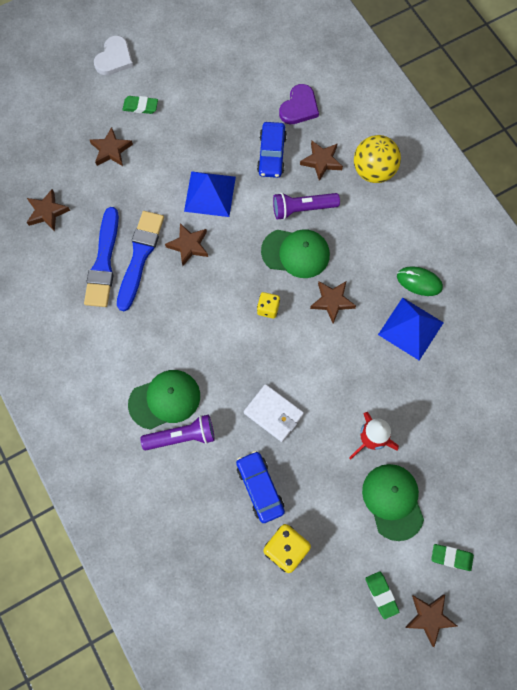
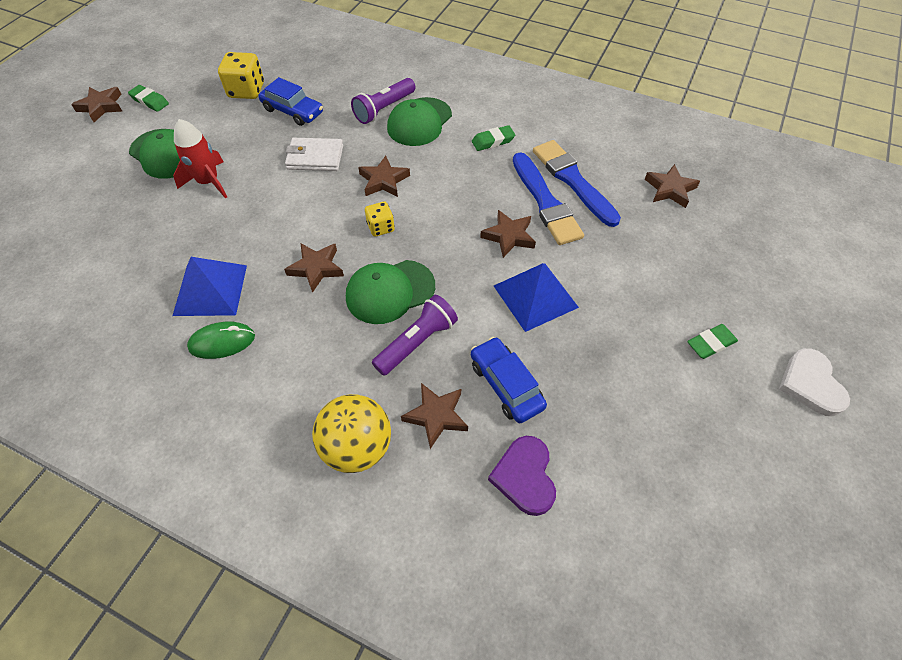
camera: 145 degrees right, 15 degrees down
(111, 150) = (683, 277): brown star -> brown star (383, 181)
(451, 557) = (93, 145): green eraser -> green eraser (493, 141)

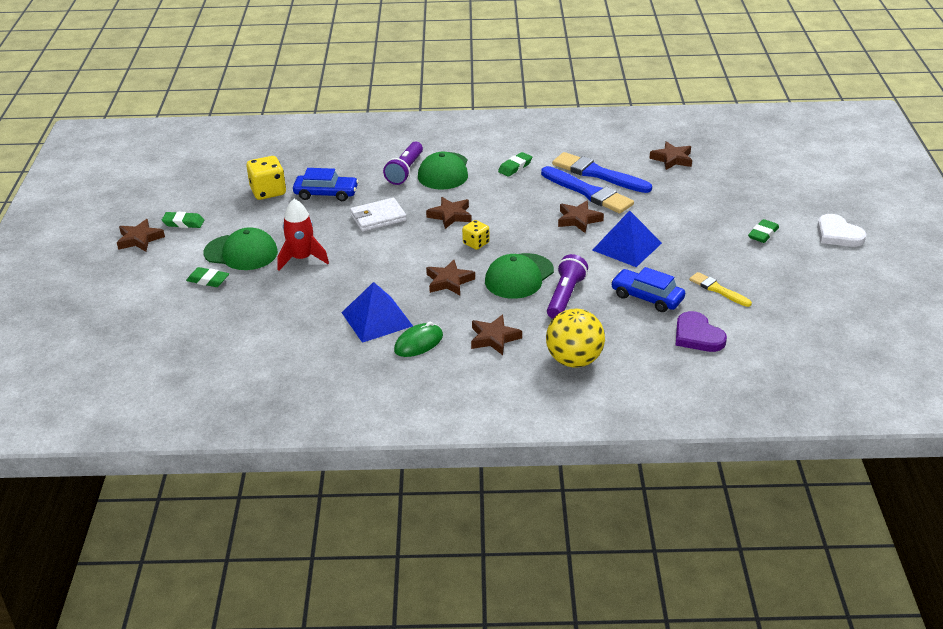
camera: 25 degrees left, 20 degrees down
(111, 176) = (208, 280): none -> green eraser
(436, 416) = (614, 328): brown star -> brown star (494, 338)
(598, 410) = (718, 290): none -> yellow brush

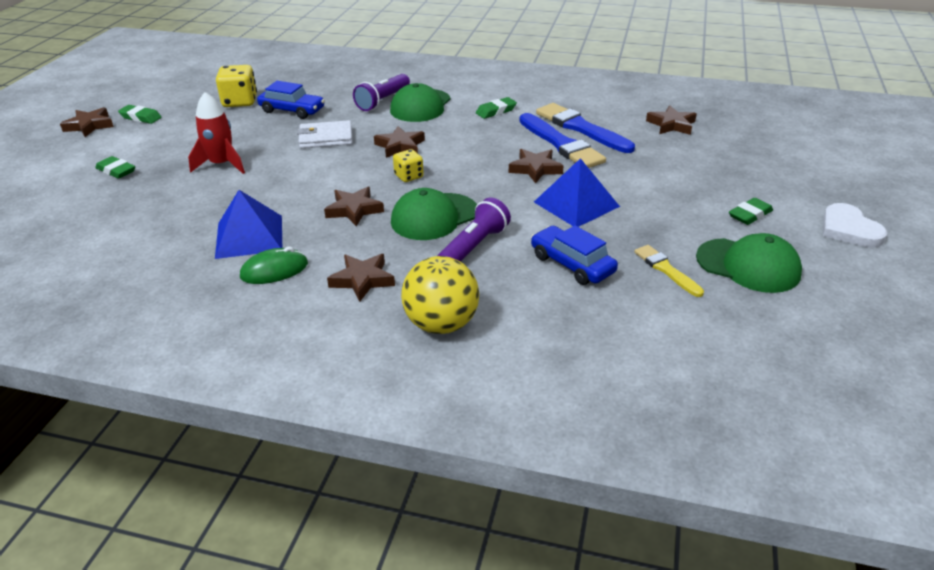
camera: 15 degrees right, 0 degrees up
(241, 252) = (169, 150): green cap -> green cap (748, 265)
(697, 335) = (615, 322): purple heart -> none

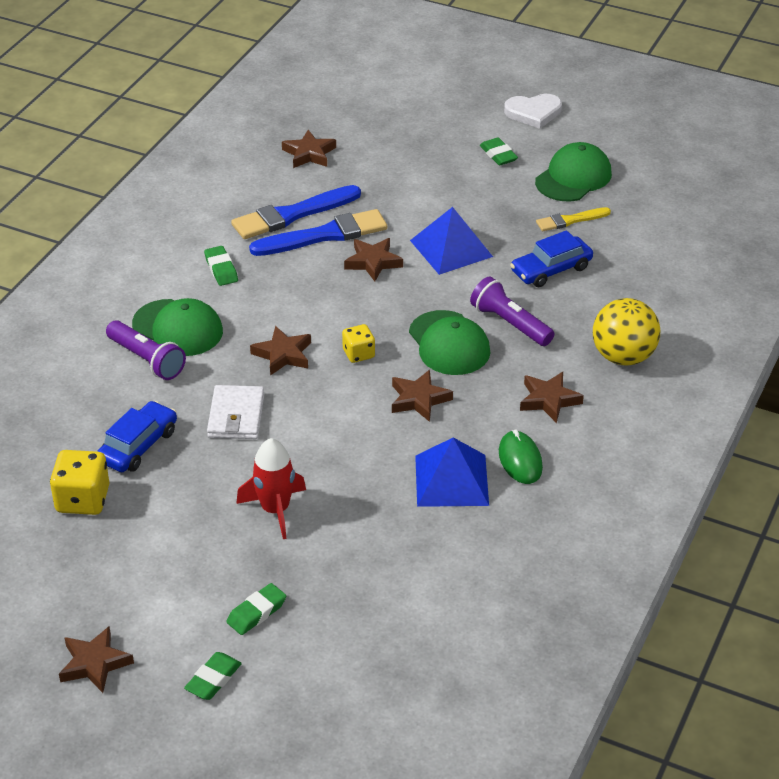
camera: 80 degrees left, 5 degrees up
(141, 117) = (90, 606): green eraser -> green eraser (213, 679)

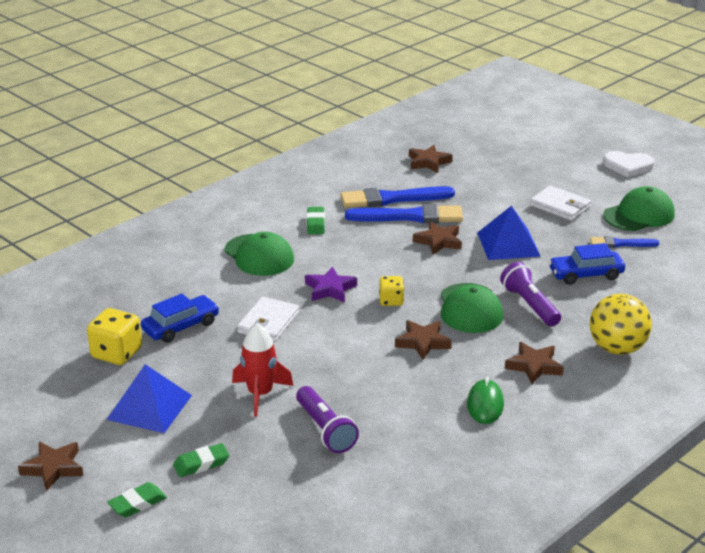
camera: 20 degrees right, 10 degrees down
(147, 359) = (223, 271): purple flashlight -> purple flashlight (325, 429)
(283, 354) = (330, 289): brown star -> purple star
(451, 480) = (417, 406): blue pyramid -> blue pyramid (149, 407)
(484, 184) = (560, 206): none -> white wallet
(498, 155) = (582, 189): green eraser -> none
(570, 220) = (620, 243): yellow brush -> blue brush

